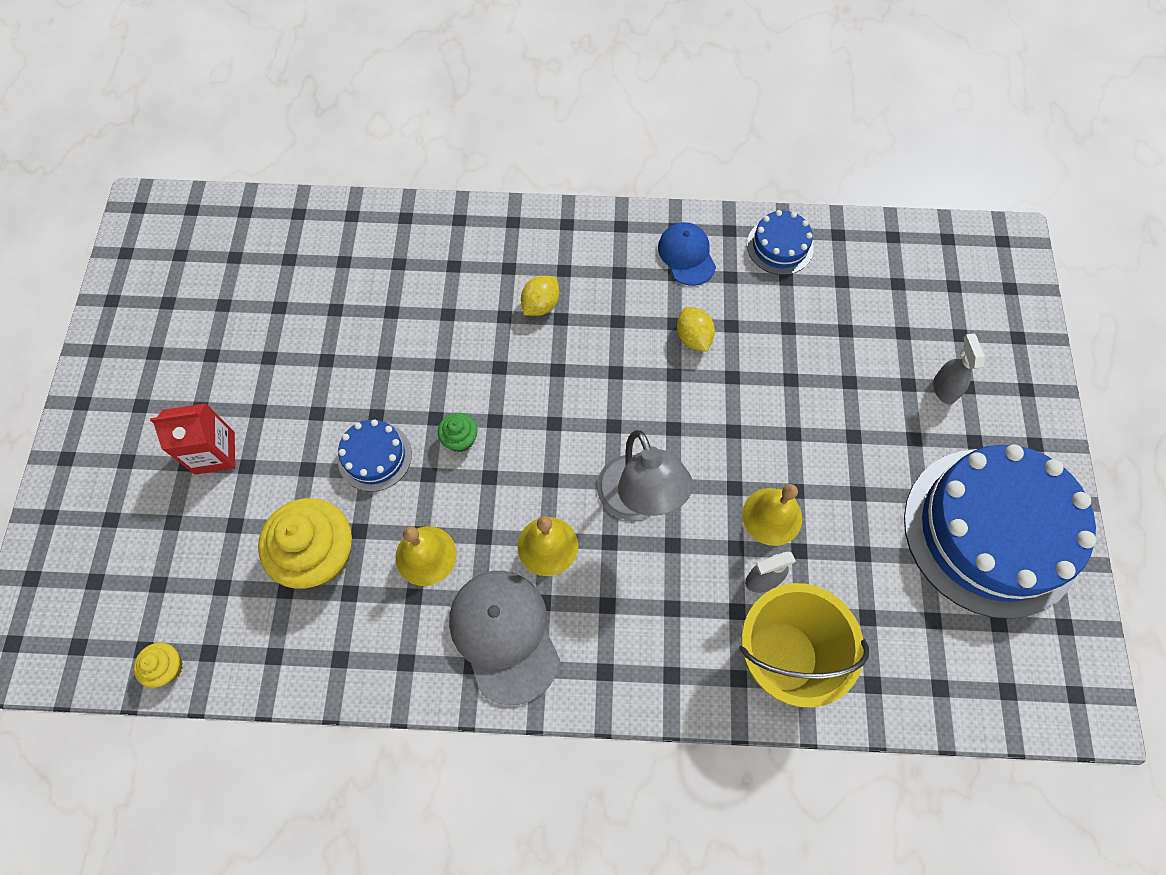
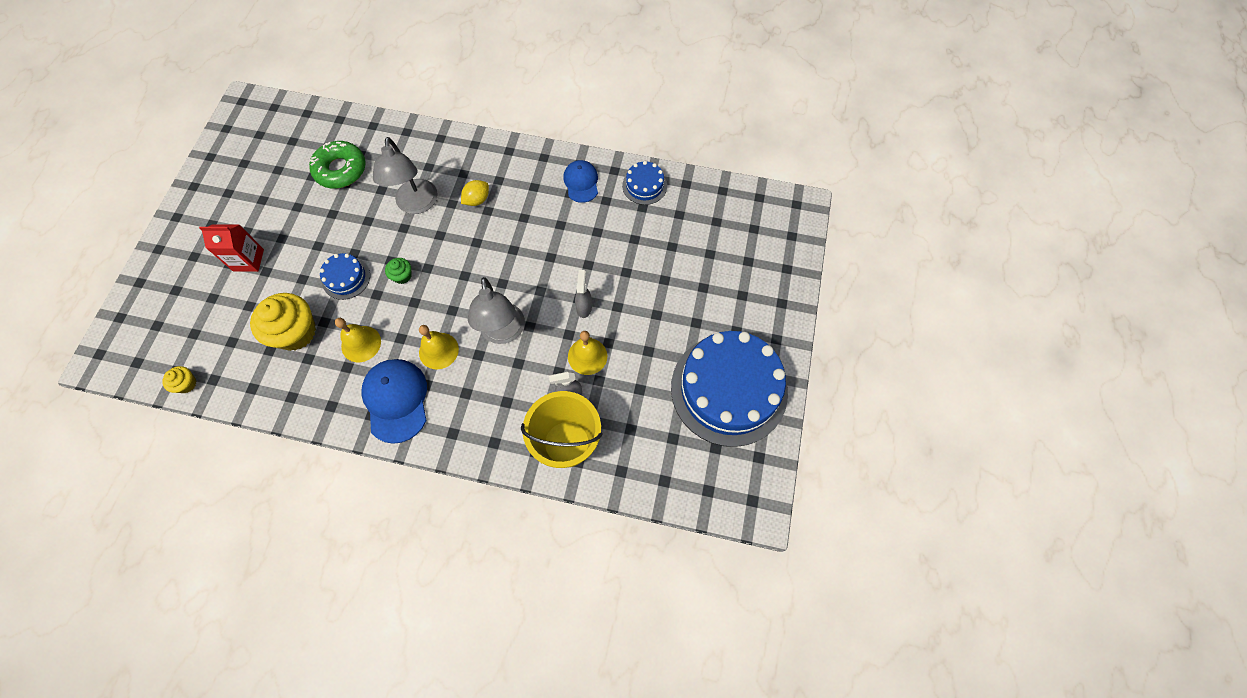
camera: 10 degrees right, 0 degrees up
(321, 290) = (340, 170): none -> green donut
(452, 326) = (417, 205): none -> grey lamp
(504, 635) = (396, 400): grey cap -> blue cap
(693, 337) = (570, 235): yellow lemon -> none
(944, 388) = (726, 294): grey spray bottle -> grey spray bottle (584, 307)

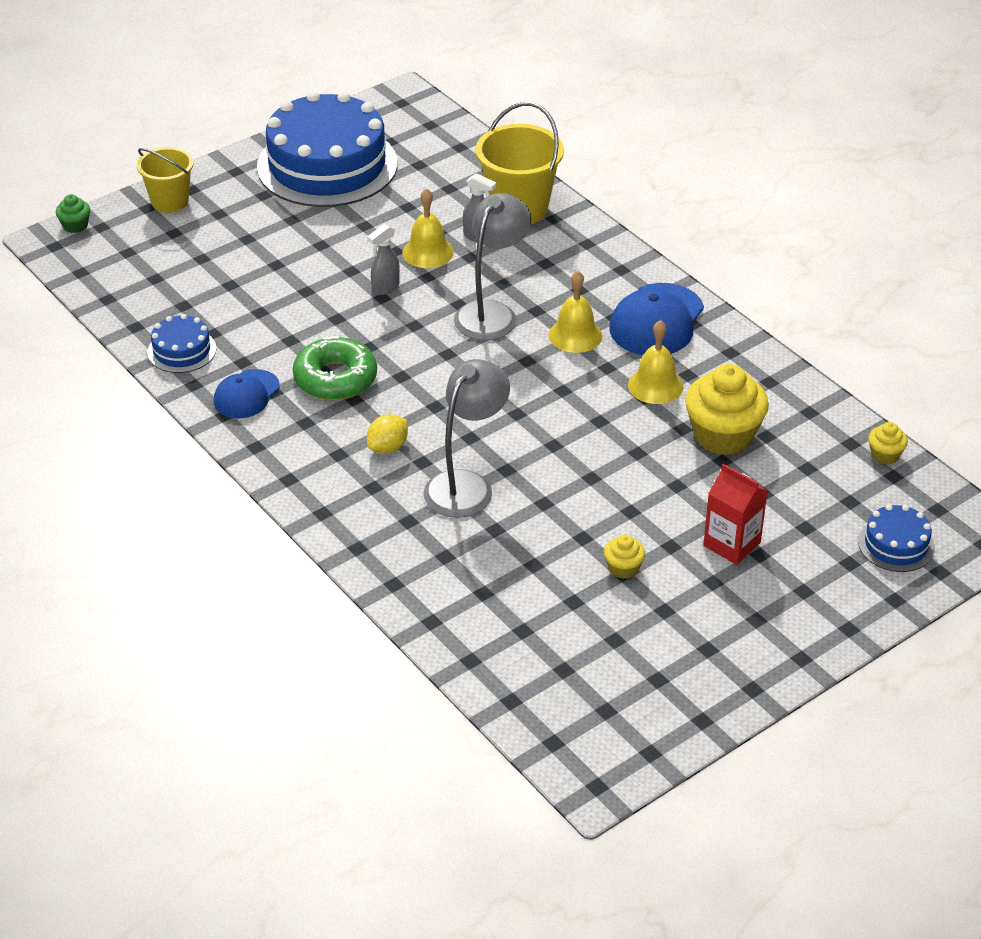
camera: 140 degrees left, 25 degrees down
(298, 209) = (623, 568): none -> yellow cupcake
(340, 170) = (527, 586): green donut -> green donut (335, 378)
(346, 278) = (622, 456): blue cake -> blue cake (896, 544)
(402, 276) = (553, 421): green cupcake -> green cupcake (75, 225)
(477, 200) = (388, 447): yellow lemon -> yellow lemon turned 45 degrees counterclockwise
(781, 283) = (170, 201): none -> yellow bucket

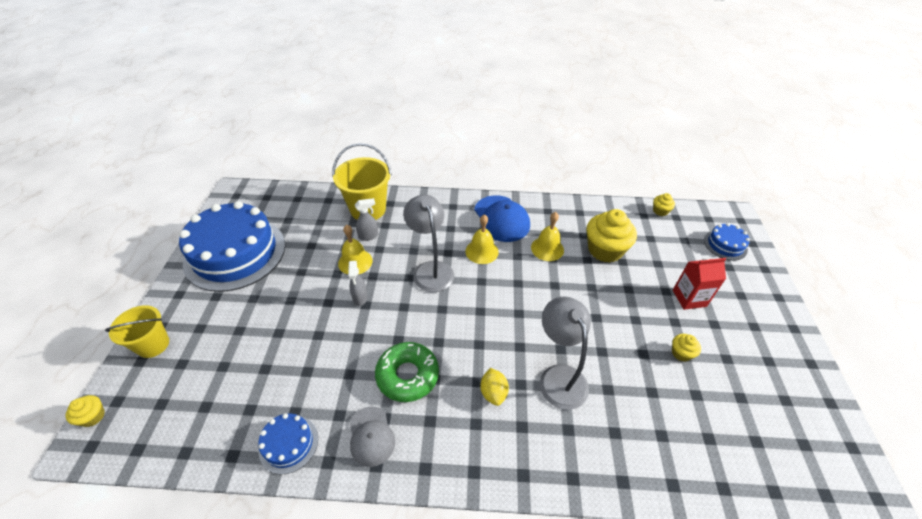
camera: 50 degrees left, 5 degrees up
(75, 225) = (93, 416): green cupcake -> yellow cupcake
(246, 394) = (371, 436): blue cap -> grey cap

